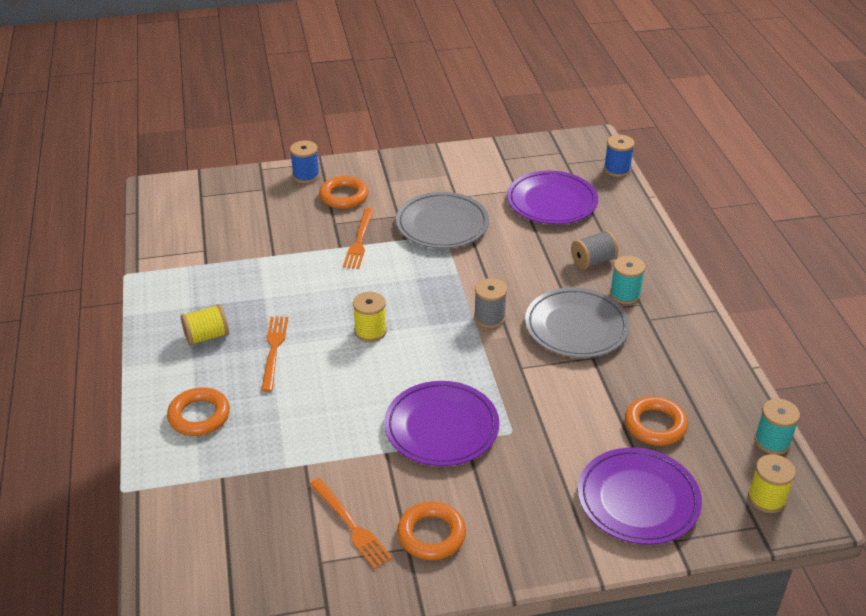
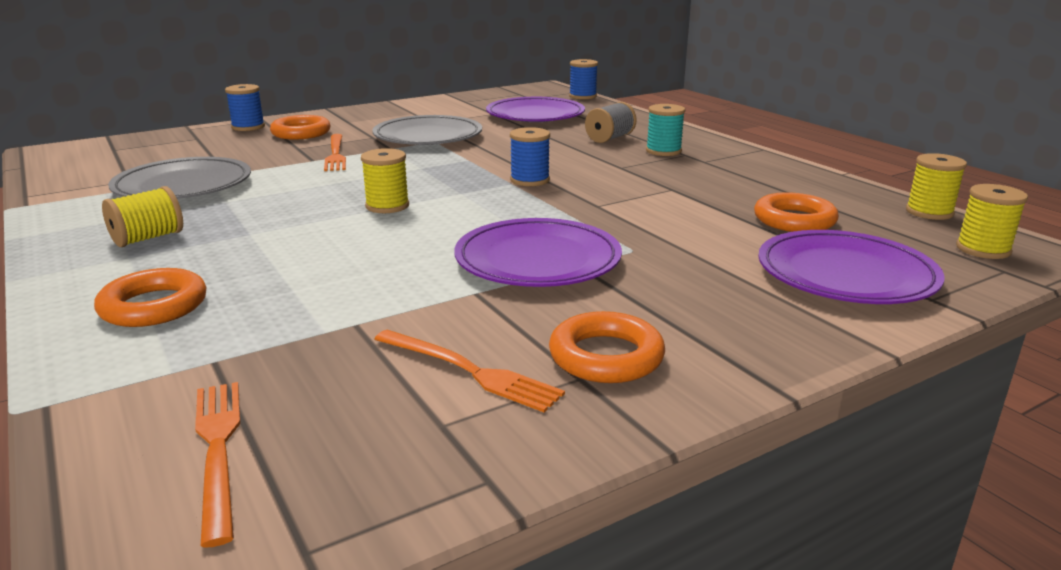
camera: 20 degrees left, 15 degrees down
(274, 350) = (257, 235): orange fork -> orange fork (218, 449)
(489, 318) = (530, 180): grey spool -> blue spool
(576, 327) = (633, 174): grey plate -> grey plate (183, 186)
(772, 441) = (929, 212): turquoise spool -> yellow spool

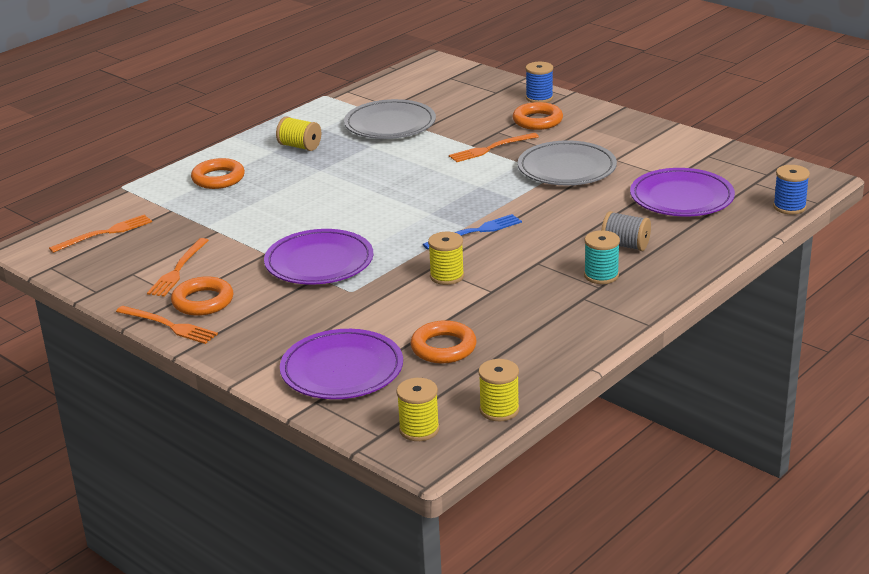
camera: 75 degrees right, 5 degrees up
(387, 206) = (389, 195): yellow spool -> yellow spool (447, 276)
(530, 180) = (476, 232): blue spool -> blue fork
(681, 397) = (169, 326): none -> orange fork

